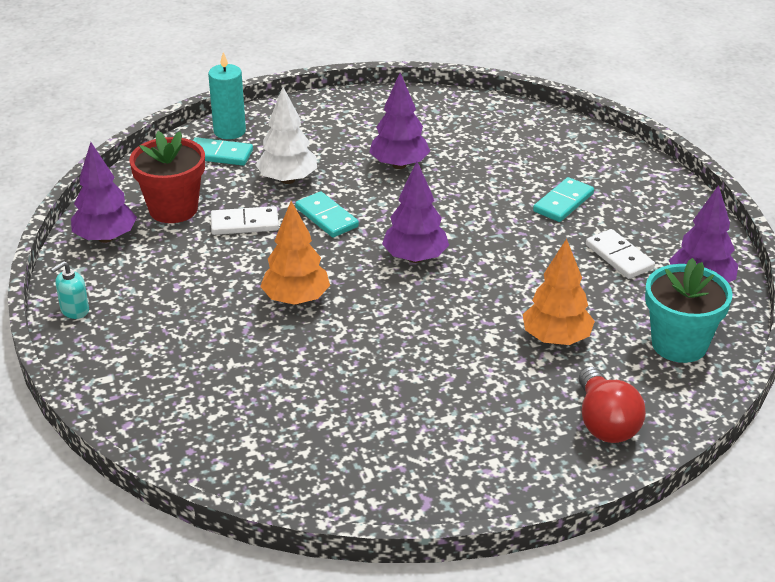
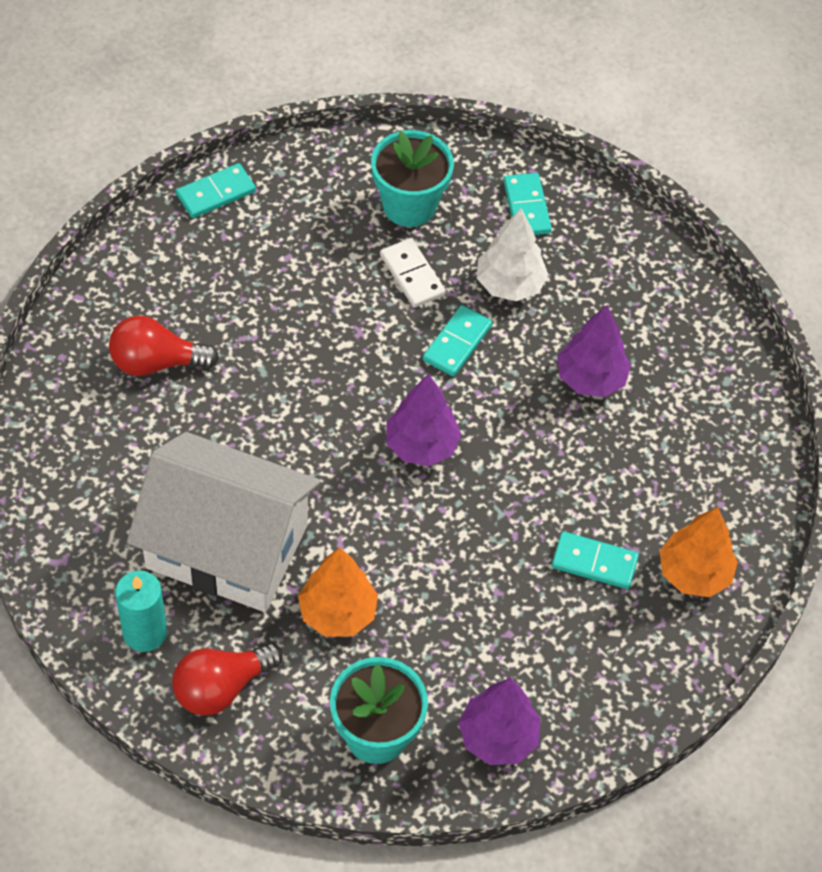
camera: 65 degrees right, 20 degrees up
(74, 310) = (216, 193): turquoise soap dispenser -> turquoise domino
(105, 238) = (335, 170): purple tree -> none
(173, 209) = (409, 205): red flower pot -> turquoise flower pot
(229, 131) = (576, 199): turquoise candle -> turquoise candle (145, 632)
(238, 388) = (156, 362): none -> red light bulb
(296, 299) = (306, 363): orange tree -> orange tree (694, 574)
(461, 387) = (227, 546): none -> white house
(619, 257) = (512, 643): white domino -> none

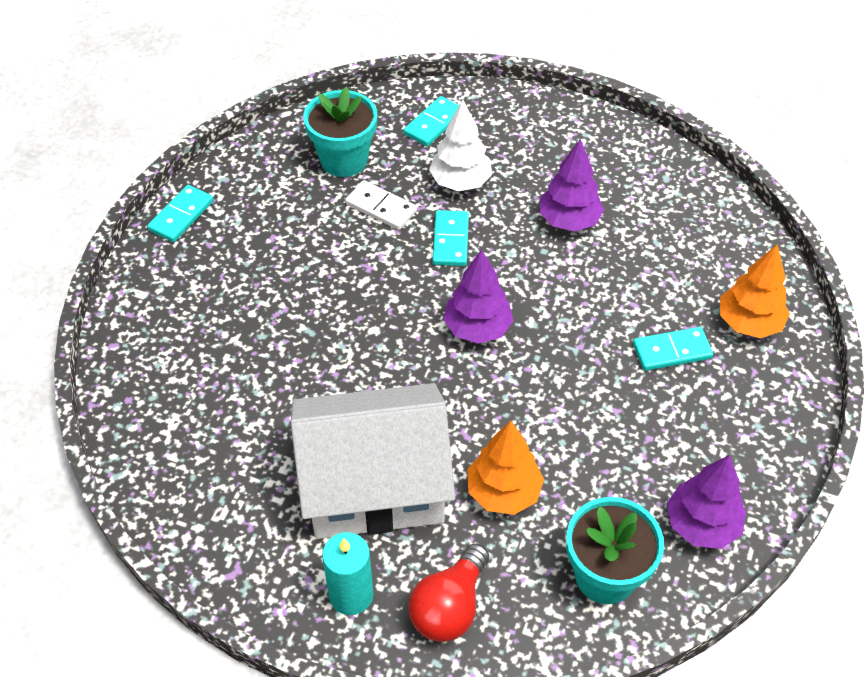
camera: 25 degrees left, 5 degrees down
(156, 362) = (215, 366): red light bulb -> none
(527, 207) = (434, 124): turquoise domino -> turquoise domino turned 75 degrees clockwise

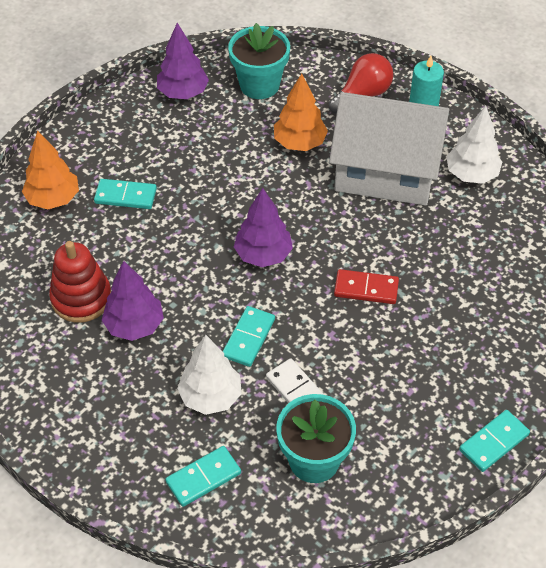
camera: 160 degrees left, 0 degrees up
(259, 514) = (471, 174): none -> white tree
(348, 323) = (366, 289): none -> red domino
(638, 230) = (81, 298): none -> red stacking toy

